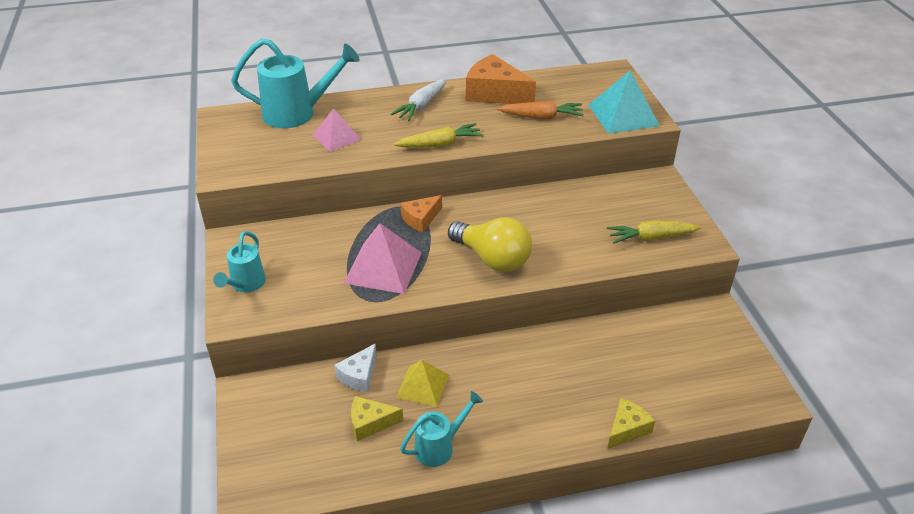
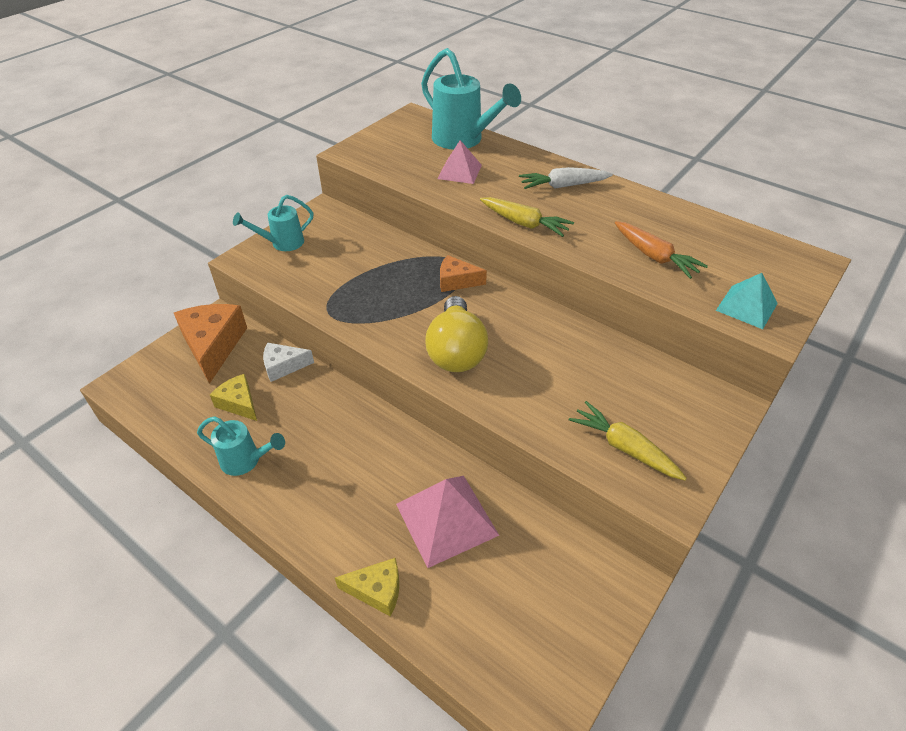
camera: 50 degrees right, 5 degrees up
(383, 267) = (373, 296): pink pyramid -> pink pyramid (446, 519)
(423, 386) = (305, 409): yellow pyramid -> none
(495, 93) = (646, 212): orange cheese -> orange cheese (213, 346)
(623, 115) = (746, 306): turquoise pyramid -> turquoise pyramid, size x0.64

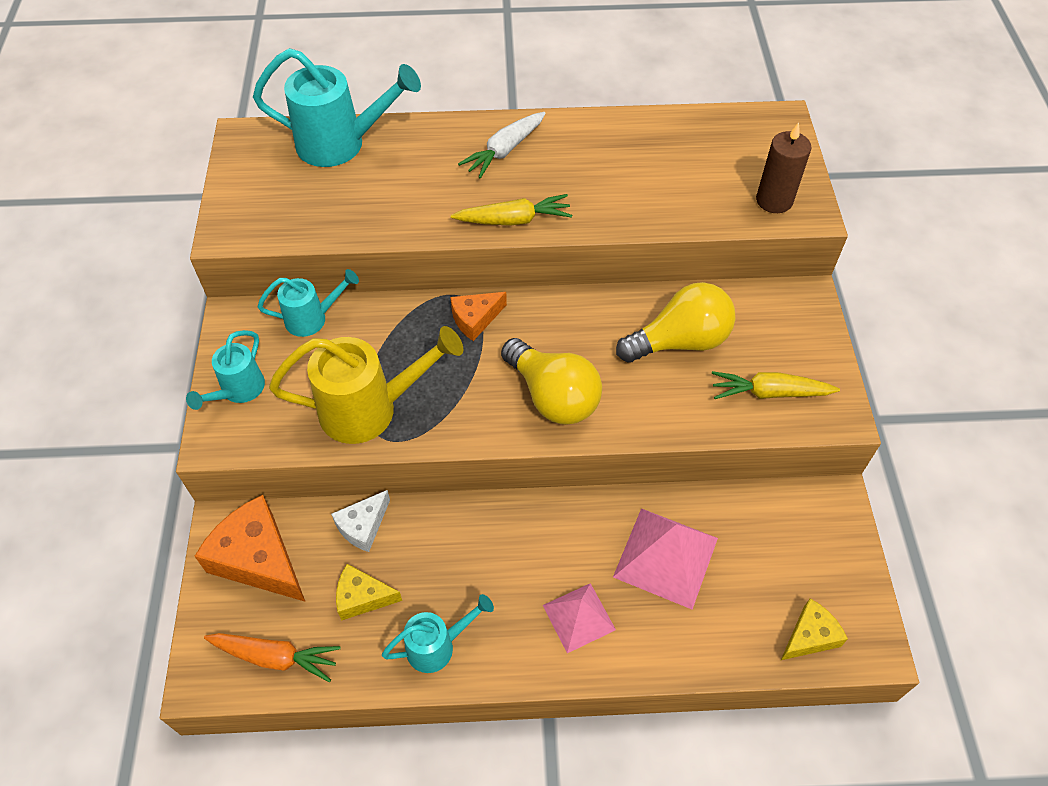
camera: 40 degrees left, 10 degrees up
(338, 292) = (370, 409): none -> yellow watering can
(362, 230) = (312, 319): none -> turquoise watering can
(377, 590) = (673, 660): yellow cheese -> yellow cheese (810, 636)
(459, 171) = (383, 190): pink pyramid -> pink pyramid (579, 617)
(587, 372) = (680, 341): none -> yellow light bulb
(655, 257) = (661, 190): orange carrot -> orange carrot (276, 657)
(746, 306) = (774, 200): turquoise pyramid -> brown candle

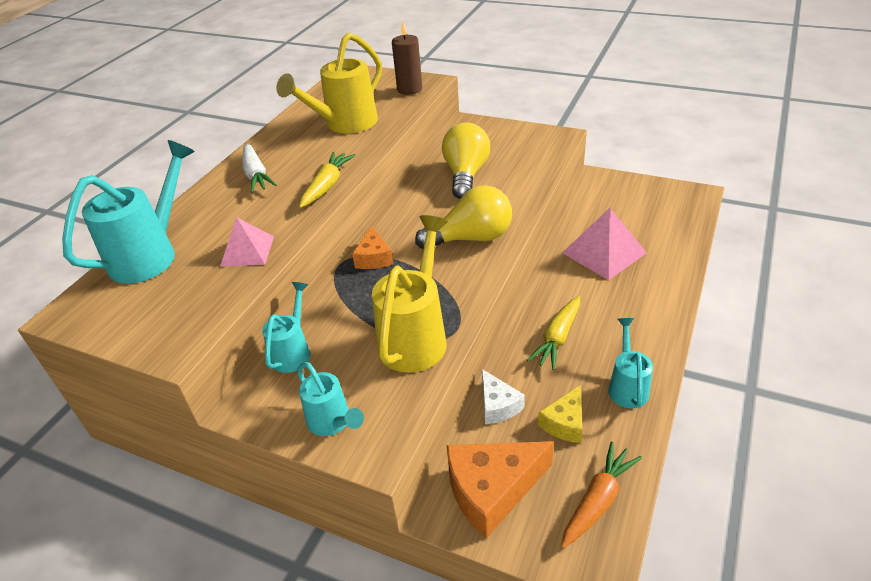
camera: 60 degrees left, 15 degrees down
(579, 617) = (632, 304): pink pyramid -> pink pyramid (247, 251)
(649, 176) = (345, 124): none -> yellow watering can
(769, 393) = (528, 154): yellow carrot -> yellow carrot (557, 338)
(810, 636) = (683, 213): yellow cheese -> none

